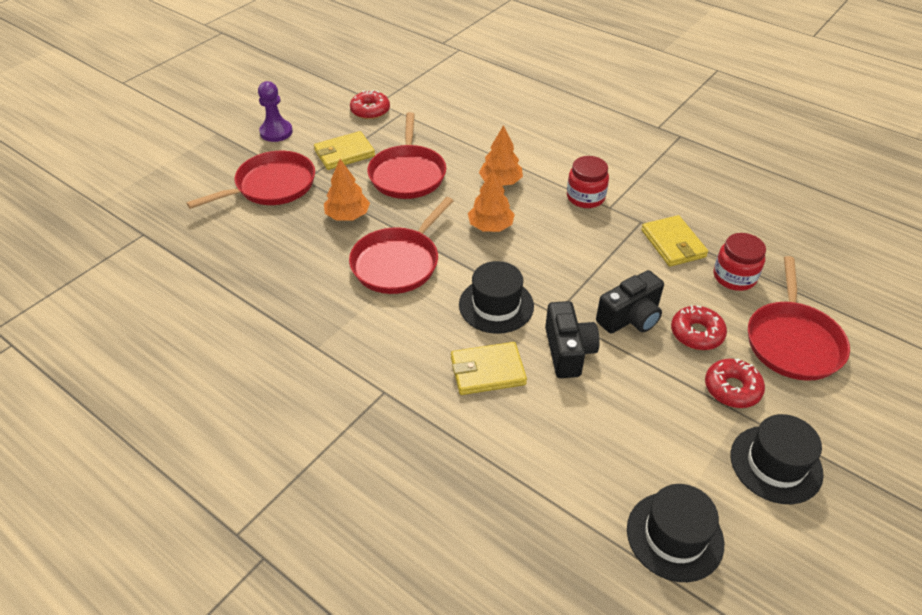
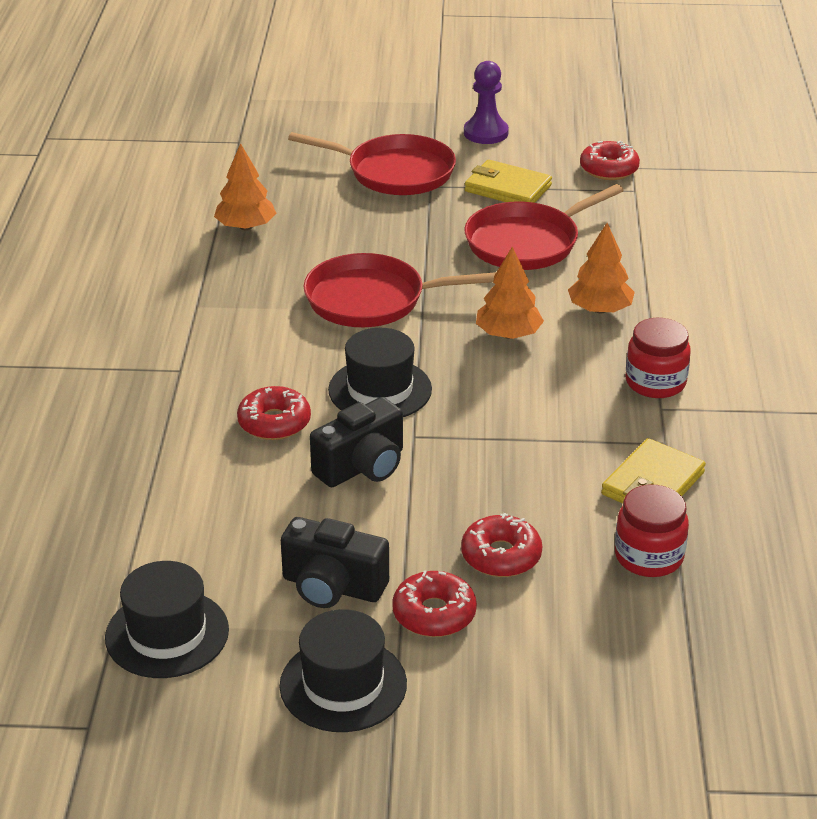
camera: 55 degrees right, 10 degrees down
(347, 215) = (407, 237): orange tree -> orange tree (246, 227)
(487, 371) = (274, 422): yellow wallet -> red donut
(630, 318) = (469, 494): black camera -> black camera (332, 587)
(793, 341) = (578, 644): red pan -> none

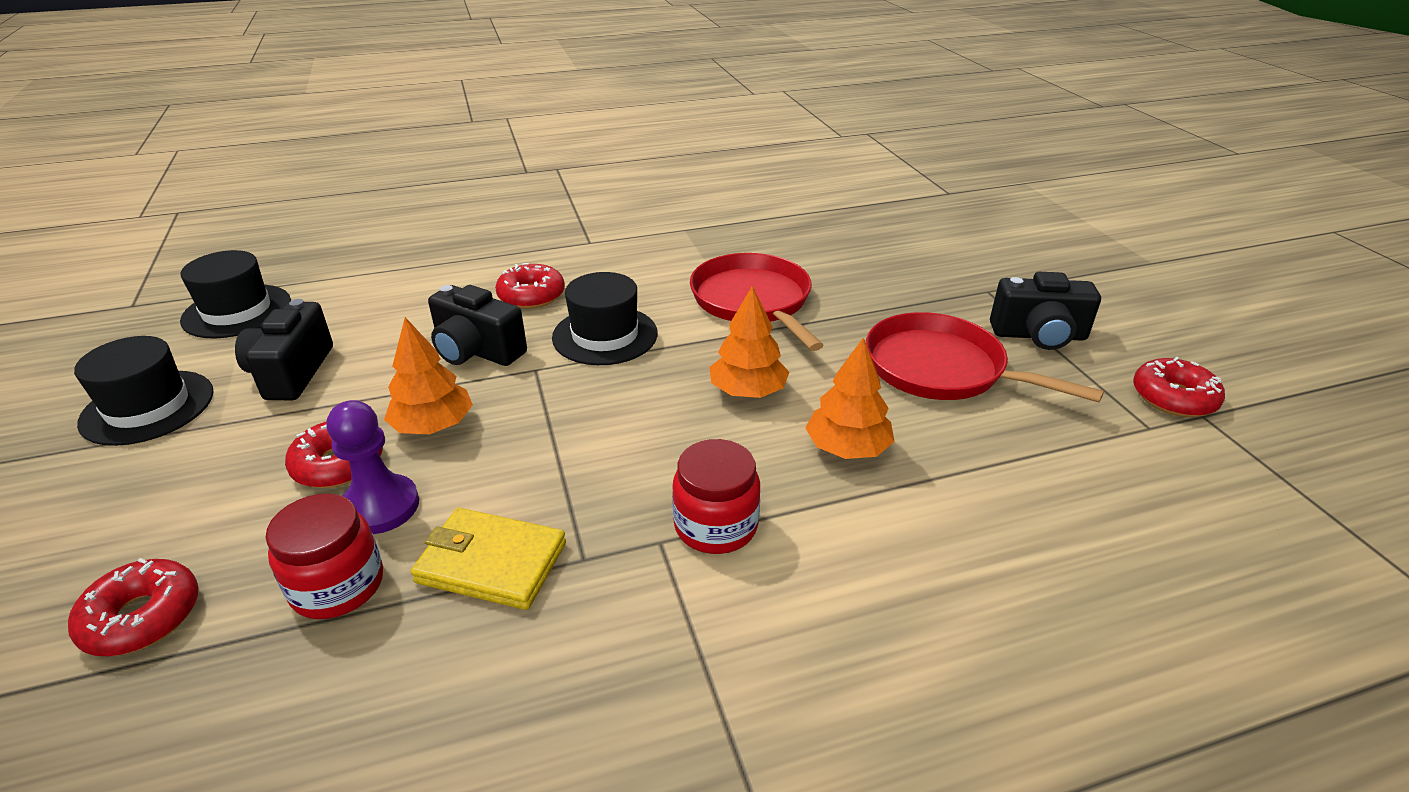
camera: 70 degrees right, 0 degrees up
(246, 227) = (819, 223): orange tree -> orange tree (433, 426)
(395, 172) = (989, 268): red pan -> none
(434, 614) = (244, 438): red donut -> red donut (142, 617)
(486, 133) = (1134, 301): purple pawn -> purple pawn (380, 507)
(507, 188) = (1039, 335): yellow wallet -> black camera

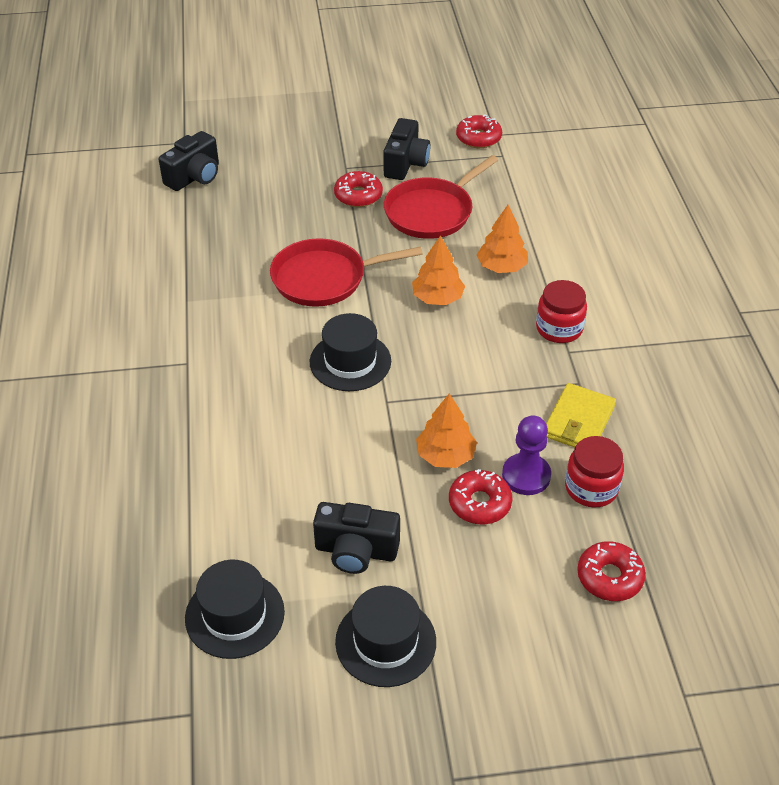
camera: 80 degrees left, 10 degrees up
(477, 351) = (353, 435): black camera -> black camera (195, 177)
(531, 295) = (274, 403): red donut -> red donut (358, 195)

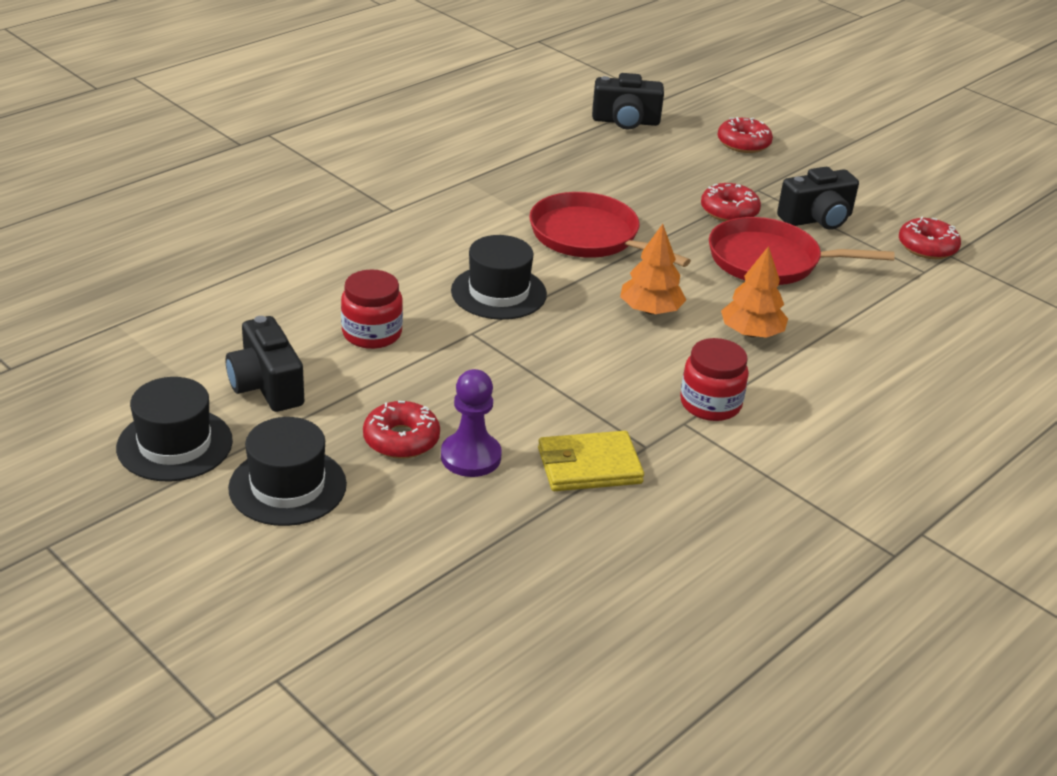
camera: 50 degrees right, 10 degrees down
(235, 615) = (133, 348): black hat -> black hat (287, 486)
(445, 455) = (441, 394): orange tree -> none
(591, 488) = (502, 509): red jar -> red jar (372, 333)
(609, 577) = (390, 565): red donut -> red donut (743, 143)

